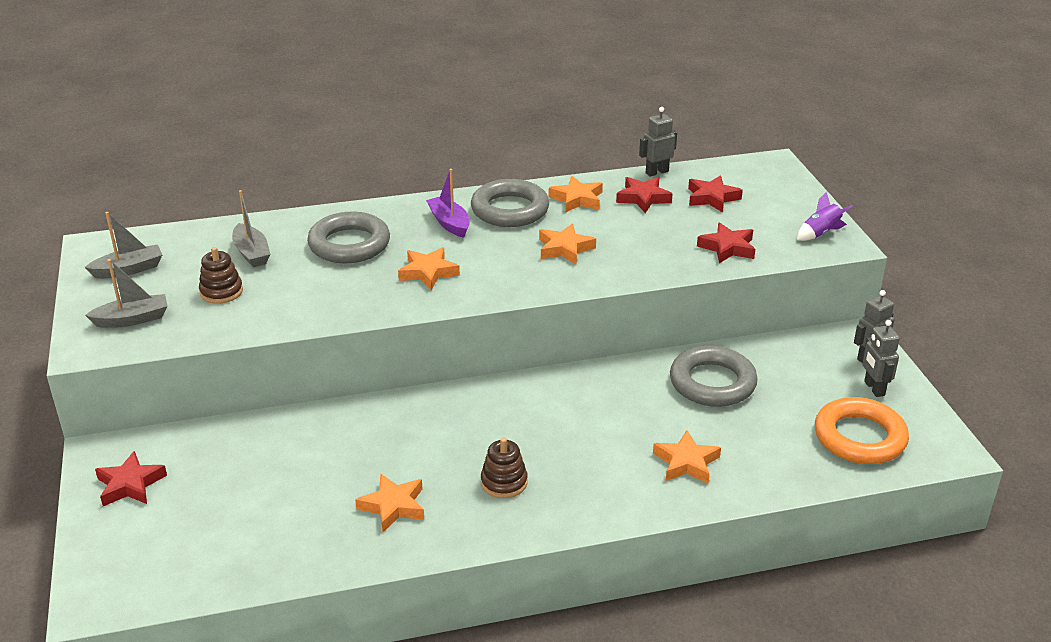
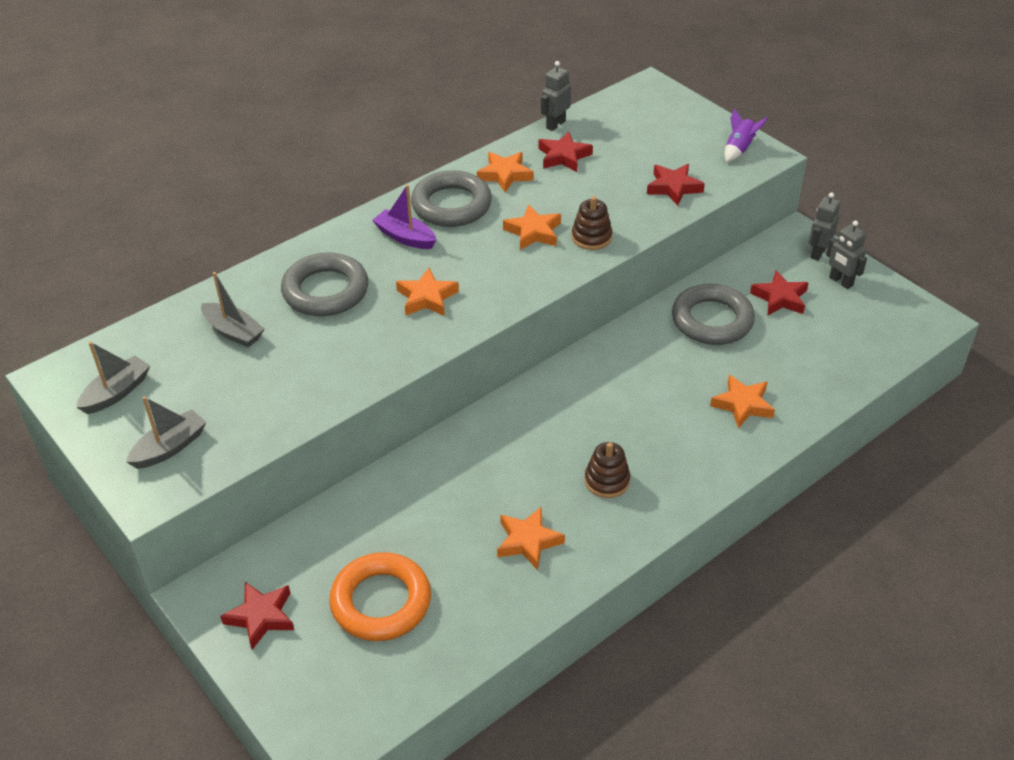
camera: 25 degrees left, 10 degrees up
(221, 292) = (238, 385): brown stacking toy -> brown stacking toy (591, 237)
(712, 198) = (623, 138): red star -> red star (780, 298)
(859, 437) = (859, 331): orange ring -> orange ring (381, 602)

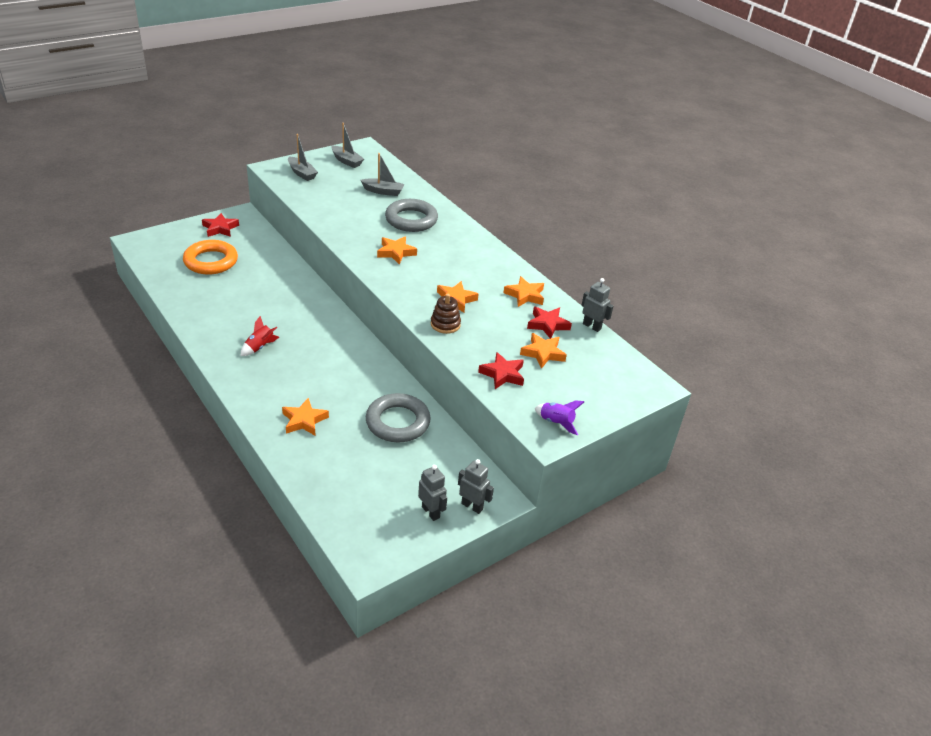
camera: 90 degrees right, 5 degrees down
(233, 332) = (383, 191): grey boat -> grey boat turned 120 degrees counterclockwise
(405, 237) = (458, 249): purple boat -> none
(451, 205) = (491, 270): grey ring -> none
(528, 541) = (227, 311): orange star -> orange star (543, 353)
(607, 481) = (259, 347): brown stacking toy -> red rocket
(780, 298) = (416, 467): red star -> none
(840, 281) = (431, 512): grey robot -> grey robot turned 90 degrees clockwise

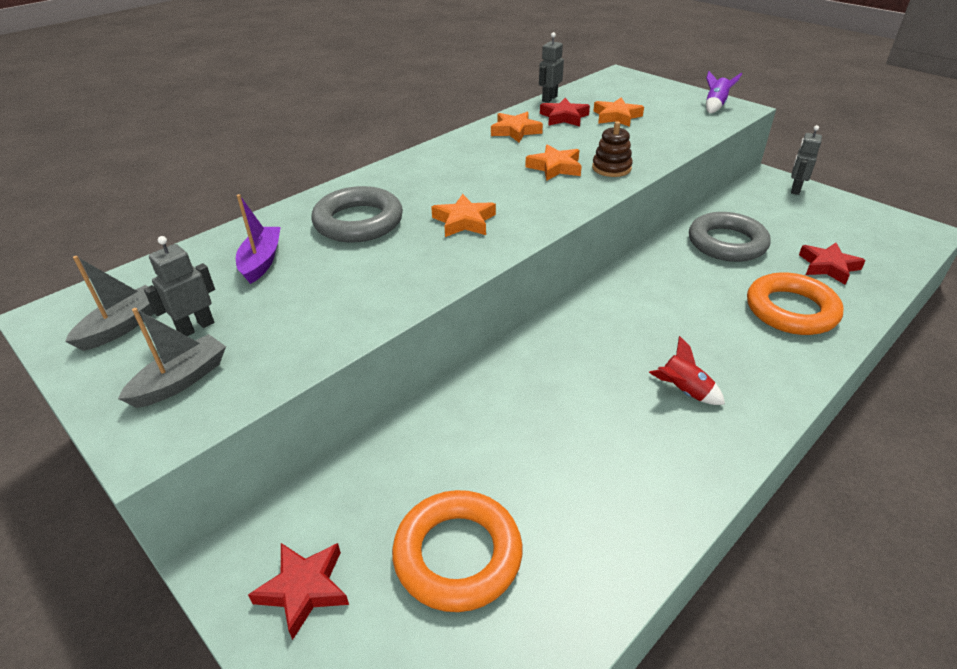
camera: 95 degrees left, 0 degrees up
(304, 420) = (791, 310): orange star -> orange ring
(383, 191) = (261, 261): grey boat -> purple boat
(431, 512) = (827, 208): grey robot -> grey robot (196, 327)
(502, 374) = (671, 132): red star -> red star (828, 267)

